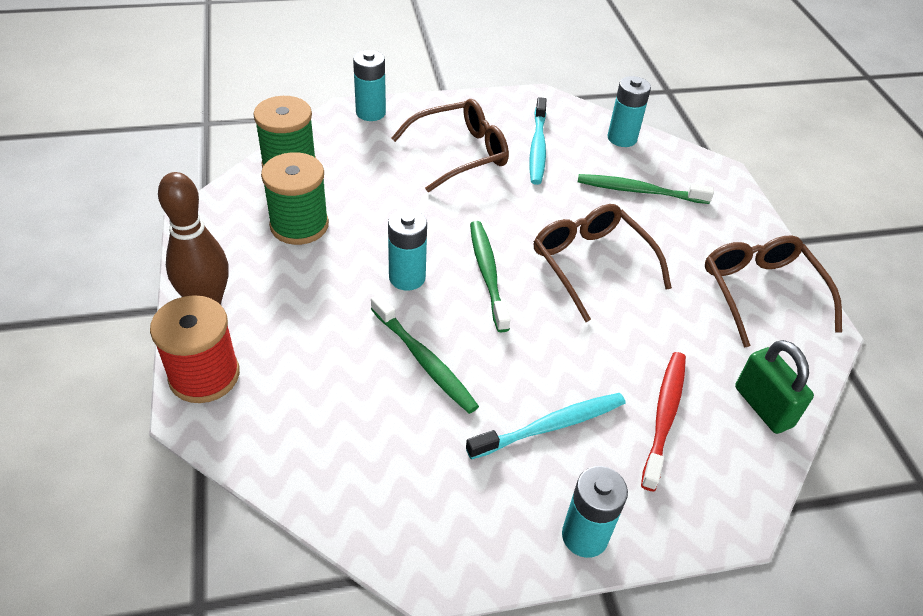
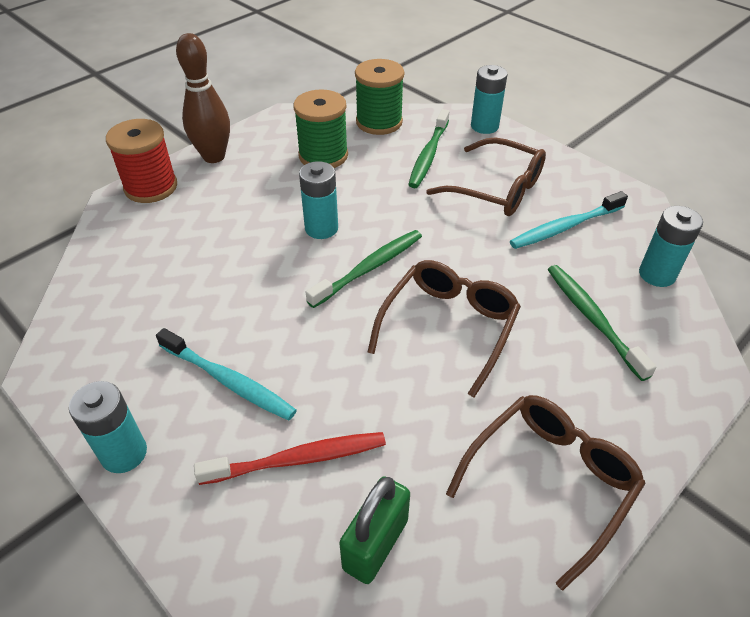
camera: 60 degrees right, 0 degrees up
(424, 360) = (242, 277): green toothbrush -> green toothbrush (428, 155)

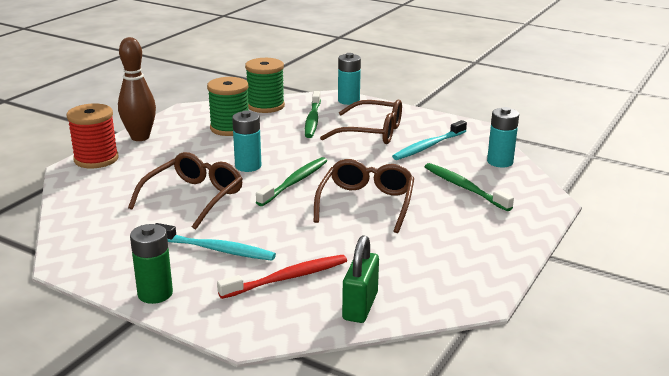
camera: 15 degrees left, 20 degrees down
(124, 453) = (155, 294): turquoise battery -> green battery
(549, 482) = (464, 263): brown glasses -> brown glasses (193, 198)

